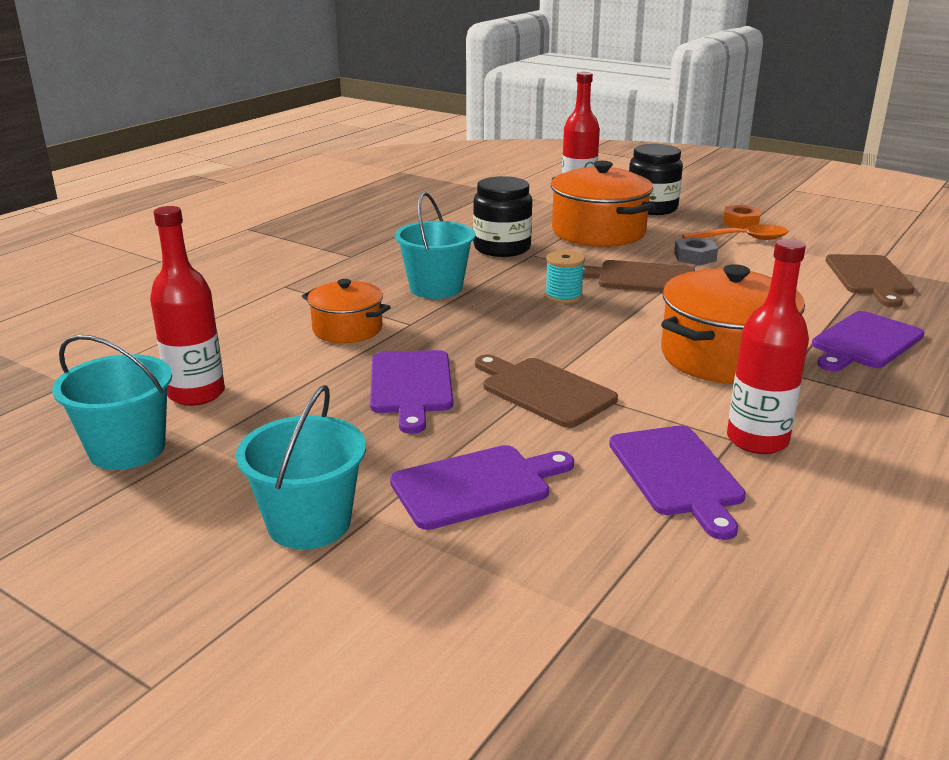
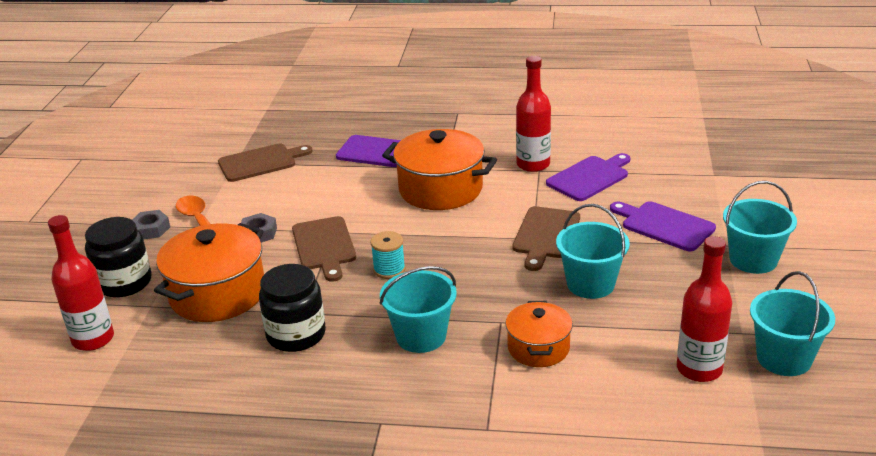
camera: 115 degrees left, 5 degrees up
(411, 386) = (590, 284): purple cutting board -> turquoise bucket
(741, 222) = (151, 229): orange nut -> grey nut

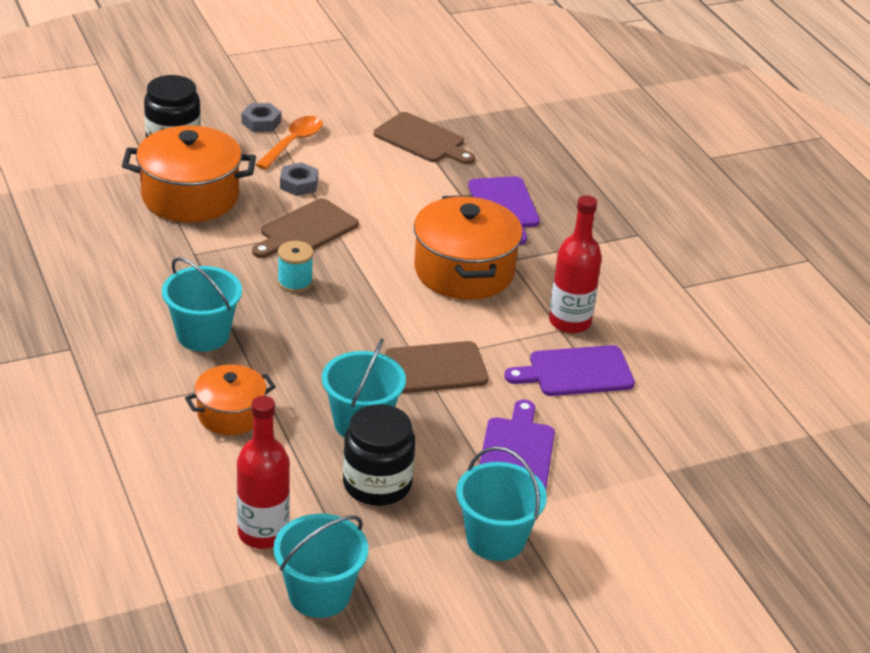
camera: 55 degrees right, 5 degrees up
(93, 339) = (89, 157): red bottle -> none
(296, 334) = (160, 261): black jar -> black jar (377, 484)
(590, 177) = (576, 372): purple cutting board -> purple cutting board turned 150 degrees clockwise

